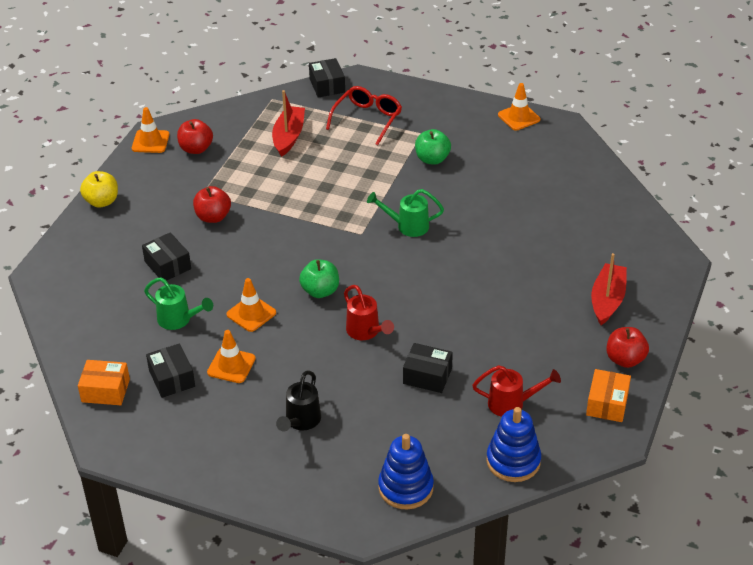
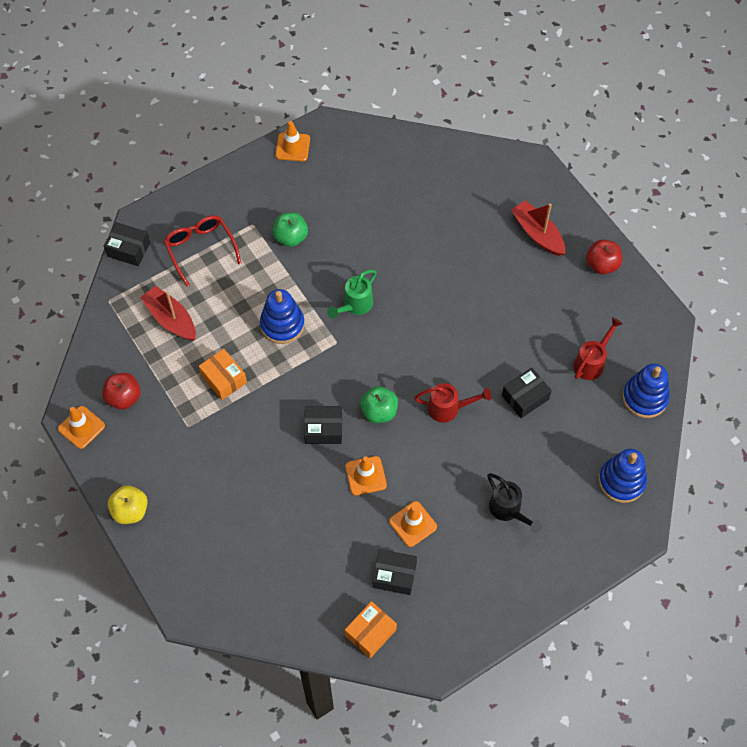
camera: 55 degrees left, 20 degrees up
(167, 265) = (258, 504): black box -> black box (323, 429)
(178, 320) = (331, 533): green watering can -> none
(213, 217) = (226, 436): red apple -> none
(345, 195) = (282, 324): none -> blue stacking toy
(607, 403) = (634, 305): orange box -> orange box (224, 379)

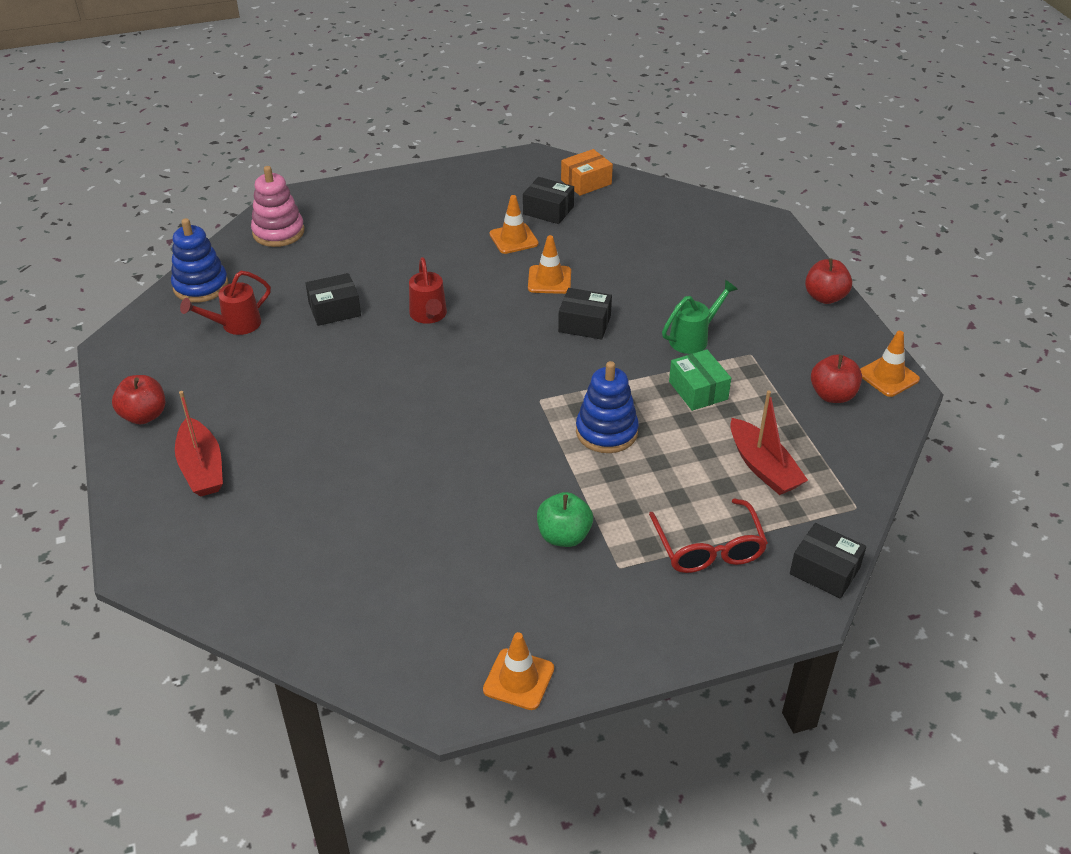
camera: 165 degrees left, 20 degrees down
(130, 511) = (825, 297): yellow apple -> red apple
(224, 379) = (698, 390): orange box -> green box
(355, 305) = (500, 434): green watering can -> green watering can (693, 338)
(379, 411) = (512, 327): green apple -> none
(448, 408) = (429, 316): red watering can -> red watering can turned 120 degrees counterclockwise
(508, 510) = (409, 232): black watering can -> none
(621, 481) = (278, 232): blue stacking toy -> pink stacking toy

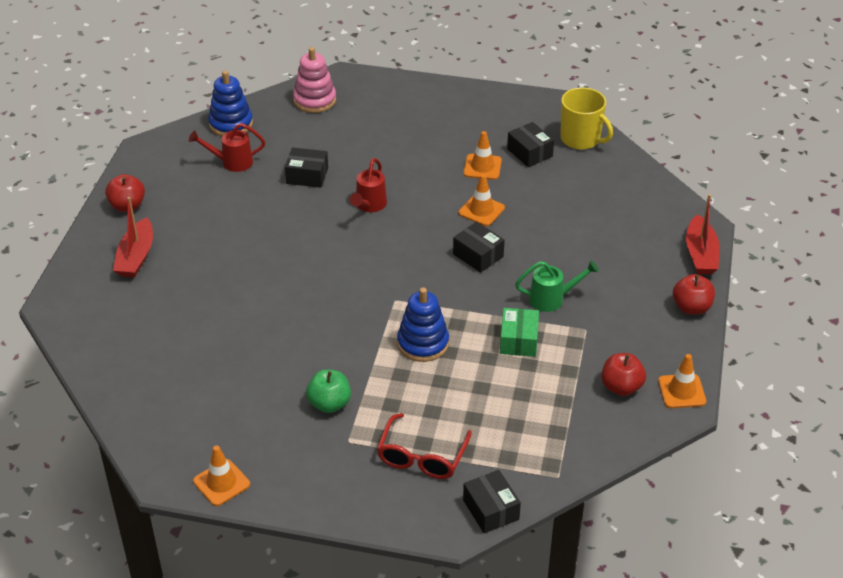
camera: 30 degrees right, 0 degrees up
(586, 182) = (581, 139): orange box -> yellow mug
(763, 467) = (515, 418): red boat -> red boat (700, 254)

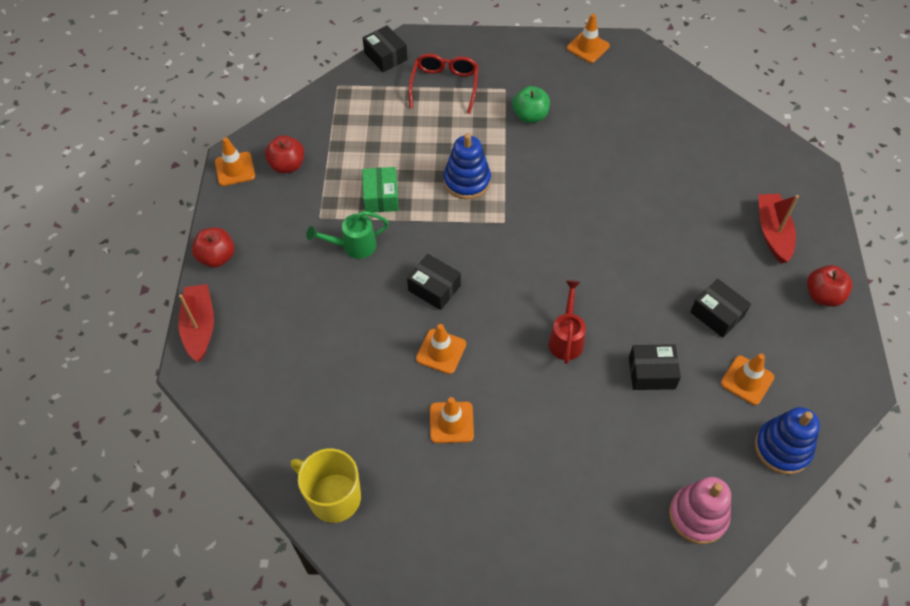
camera: 170 degrees right, 15 degrees up
(232, 162) = (747, 380): red watering can -> orange traffic cone
(529, 153) = (397, 459): black box -> black box (717, 314)

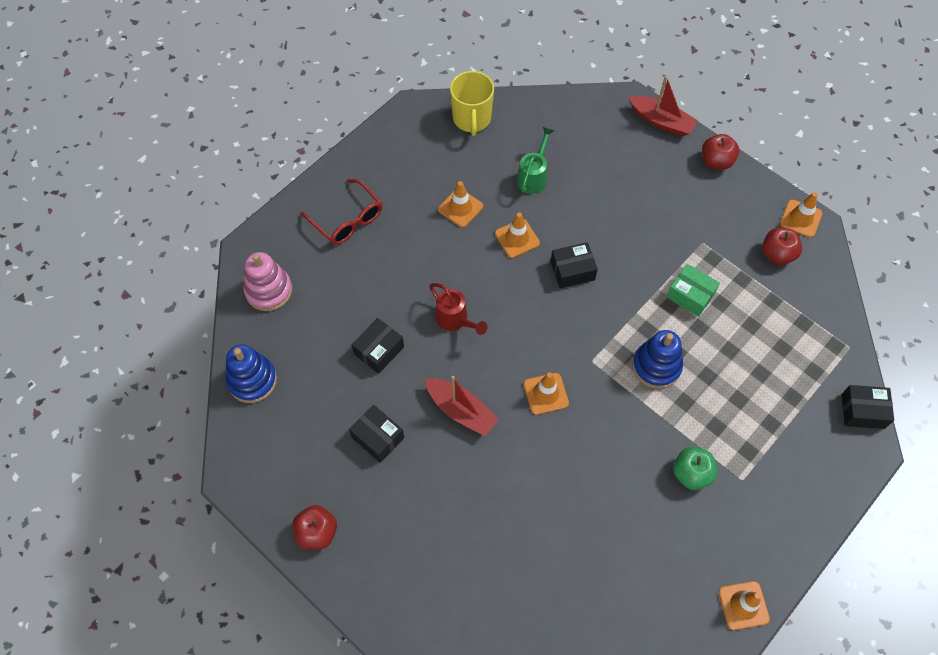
camera: 130 degrees right, 5 degrees up
(333, 497) = (472, 119): yellow mug -> yellow mug turned 105 degrees clockwise
(353, 246) = (655, 246): green watering can -> green watering can (533, 177)
(444, 86) = (784, 431): red glasses -> red glasses (347, 219)
(717, 314) = (378, 437): black box -> black box turned 45 degrees clockwise
(747, 380) = (314, 406): orange traffic cone -> orange traffic cone (546, 393)
(773, 232) = (402, 556): red boat -> red boat (461, 410)

